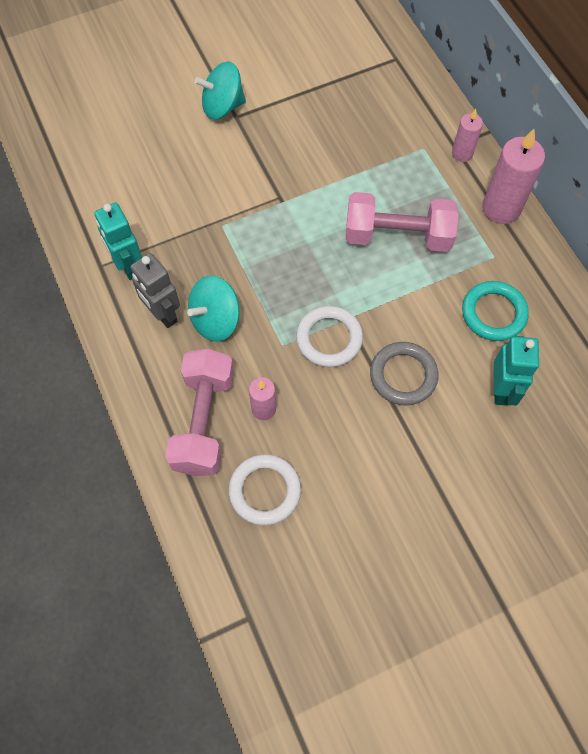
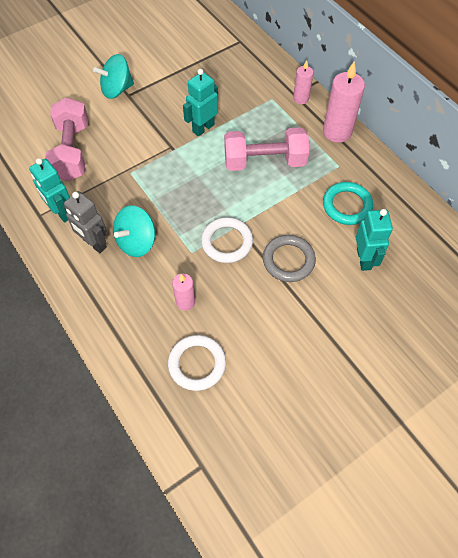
camera: 10 degrees left, 5 degrees down
(203, 421) = (139, 319): pink dumbbell -> pink dumbbell (72, 151)
(325, 177) = (203, 128): none -> turquoise robot

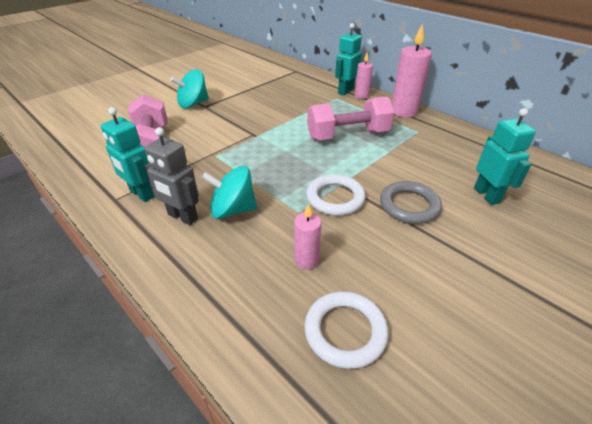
camera: 10 degrees left, 20 degrees down
(136, 242) = (233, 209): turquoise spinning top -> turquoise spinning top turned 60 degrees clockwise
(203, 128) = (281, 120): turquoise robot -> turquoise robot (345, 91)
(347, 205) = (443, 157): turquoise ring -> none

